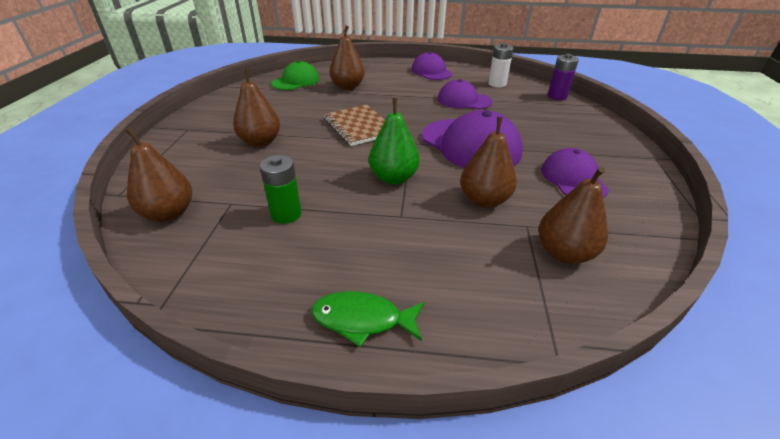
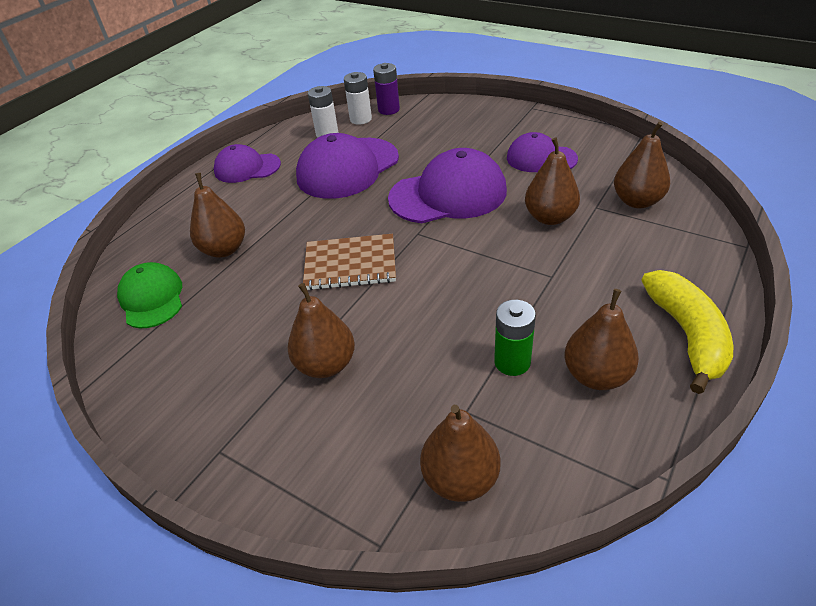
camera: 60 degrees left, 5 degrees up
(284, 263) = (596, 375): none -> brown pear
(362, 320) = (687, 335): green fish -> yellow banana
(393, 178) = (482, 264): green pear -> none
(464, 100) = (347, 168): purple cap -> purple cap, size x1.62
(530, 90) = (361, 119): none -> white battery

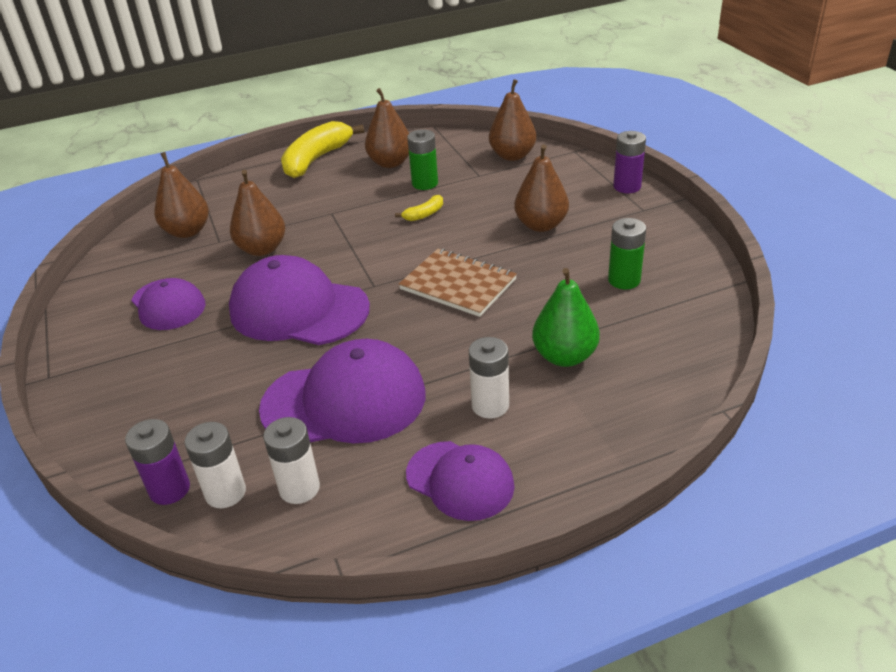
camera: 145 degrees left, 5 degrees down
(152, 298) = (664, 335): green cap -> none
(204, 335) = (624, 280): none -> green battery
(224, 249) = (564, 356): brown pear -> green pear
(256, 202) = (490, 405): none -> white battery
(257, 490) = (627, 186): none -> purple battery
(460, 319) = (424, 214): none -> yellow banana

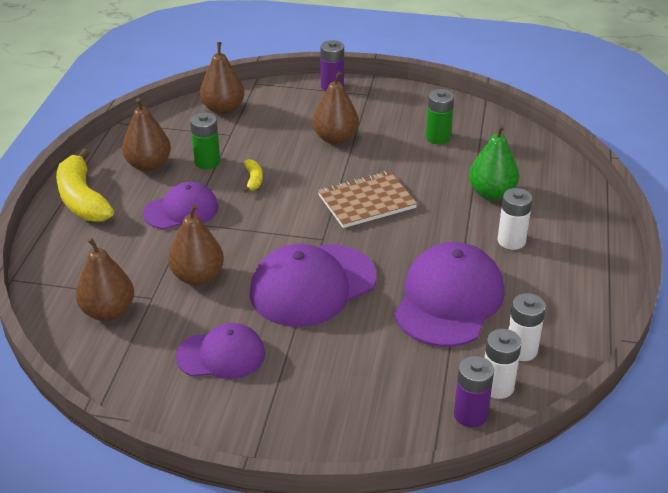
camera: 60 degrees left, 0 degrees up
(460, 480) = (569, 280): purple cap -> purple cap (181, 210)

